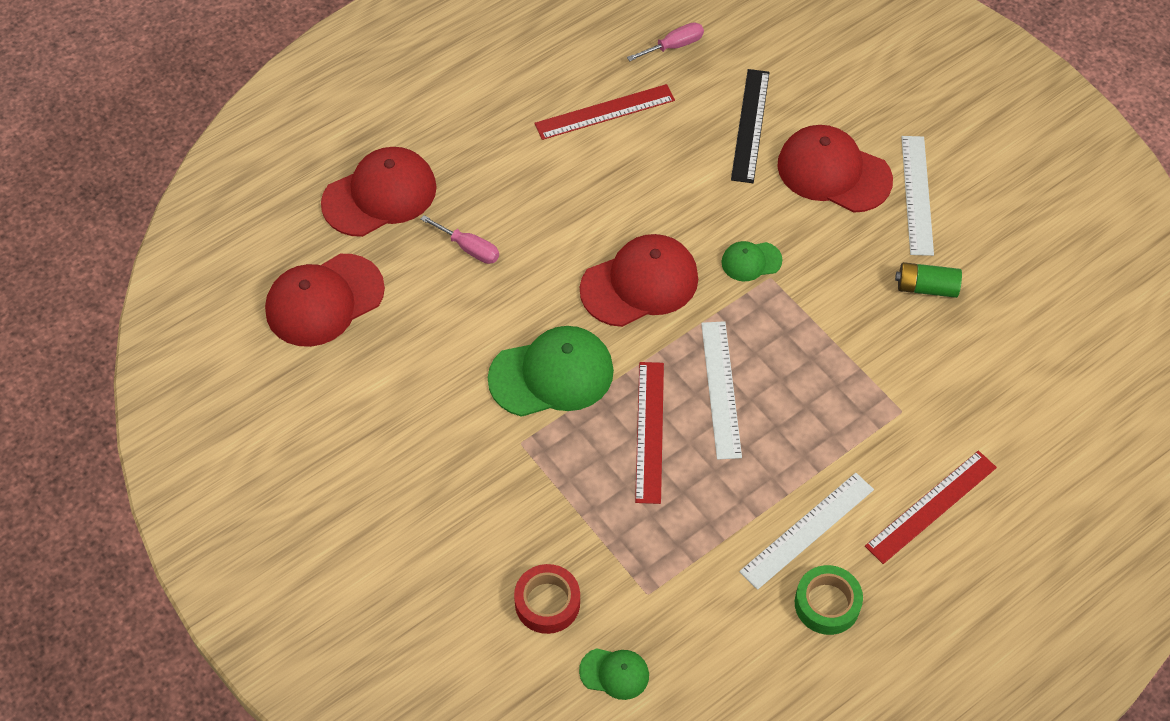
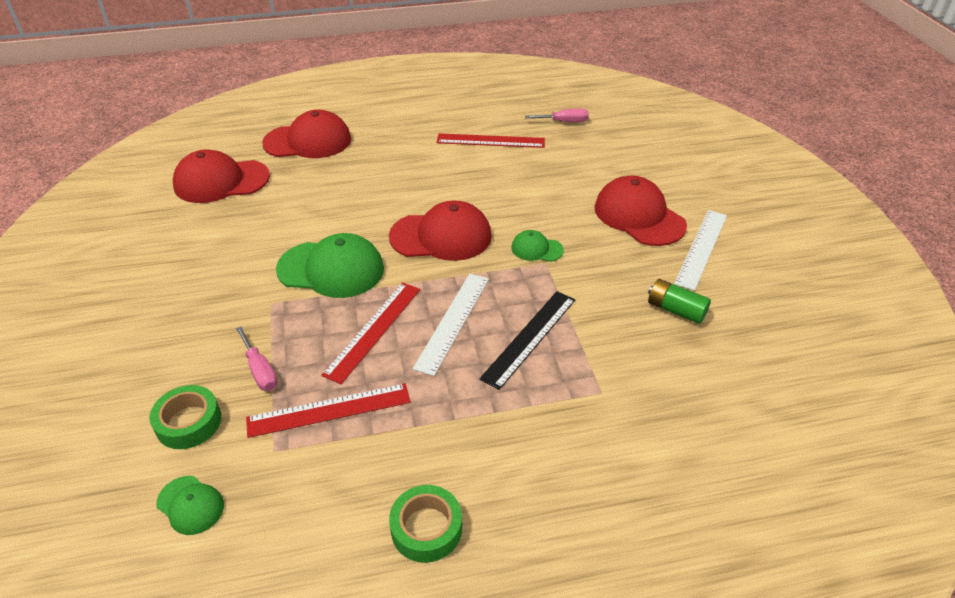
camera: 25 degrees right, 15 degrees down
(469, 248) = (339, 182): pink screwdriver -> pink screwdriver (260, 370)
(547, 603) = (188, 422): red tape -> green tape
(750, 125) = (590, 174): black ruler -> black ruler (529, 338)
(807, 530) = (451, 455): white ruler -> none
(931, 506) = (584, 482): red ruler -> red ruler (329, 410)

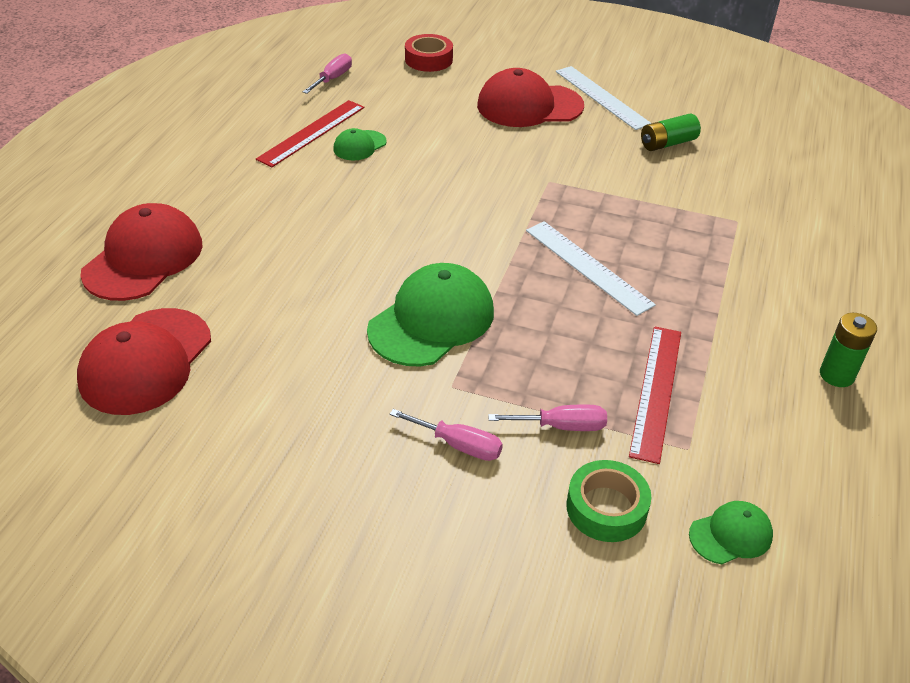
camera: 60 degrees left, 0 degrees up
(215, 328) = (458, 445): none -> pink screwdriver
(373, 330) = (560, 322): red ruler -> none
(426, 528) = (836, 375): green tape -> green battery
(441, 236) = (448, 226): red cap -> none
(529, 338) = (644, 230): black ruler -> none
(536, 249) = (524, 177): green cap -> green cap (359, 146)
(642, 148) = (428, 59): none -> red tape

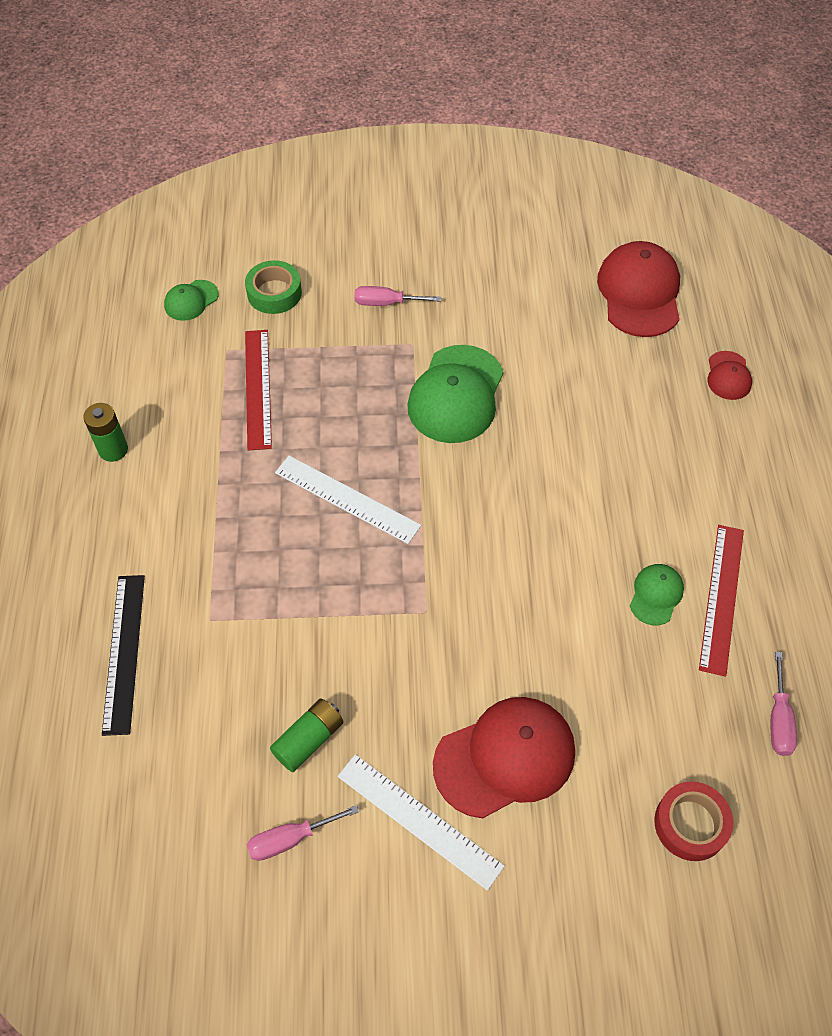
camera: 160 degrees right, 15 degrees up
(143, 258) = (728, 376): red cap -> red cap, size x0.50
(561, 426) = (320, 338): pink screwdriver -> pink screwdriver (290, 839)
(815, 220) = (124, 652): none -> black ruler

